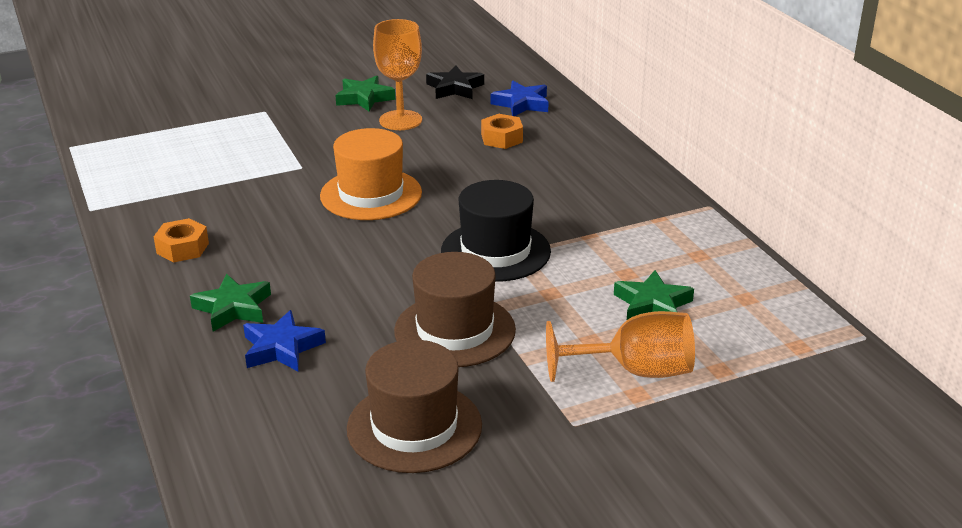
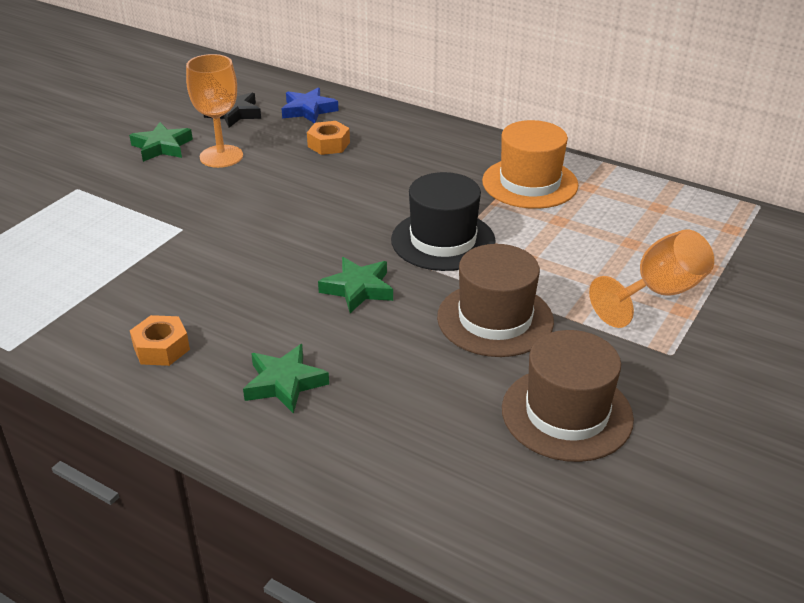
camera: 35 degrees left, 5 degrees up
(281, 348) = (375, 399): blue star -> none
(371, 194) = (278, 231): orange hat -> orange hat (530, 183)
(652, 305) = (606, 237): green star -> green star (358, 289)

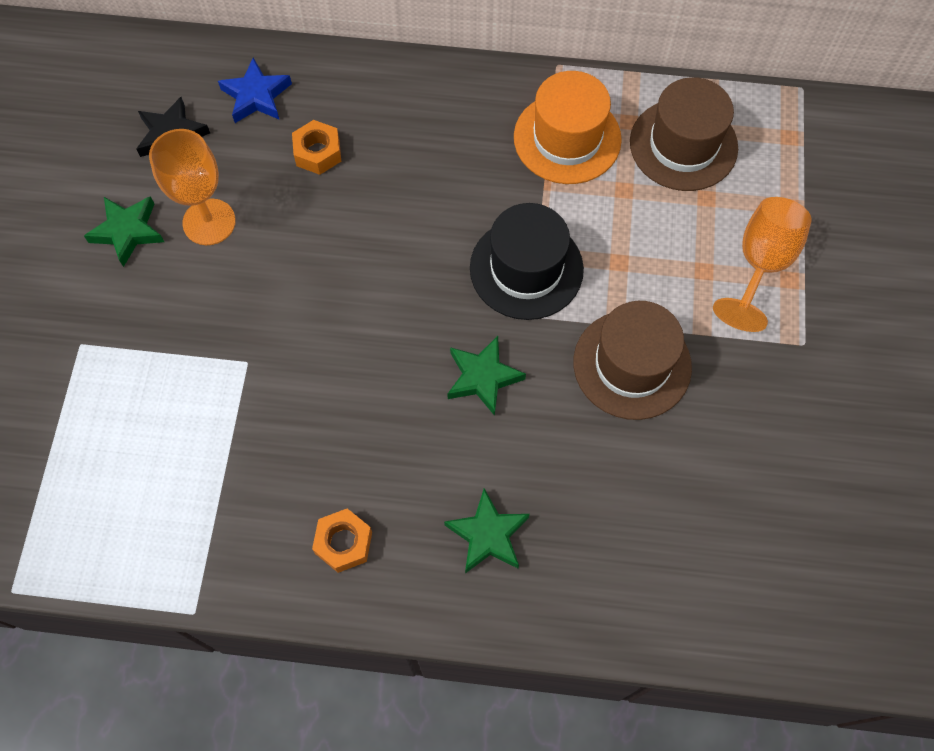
camera: 25 degrees left, 30 degrees up
(567, 413) = (749, 460): brown hat -> brown hat (683, 145)

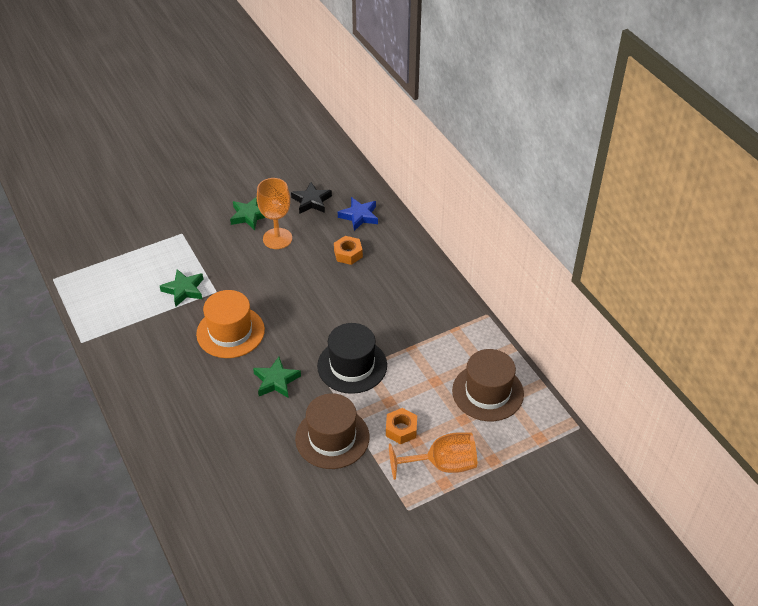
camera: 55 degrees right, 20 degrees down
(343, 543) = (150, 375): orange nut -> orange nut (401, 429)
(488, 535) = (192, 427): green star -> green star (184, 290)
(567, 138) = (445, 341): orange hat -> orange hat (230, 332)

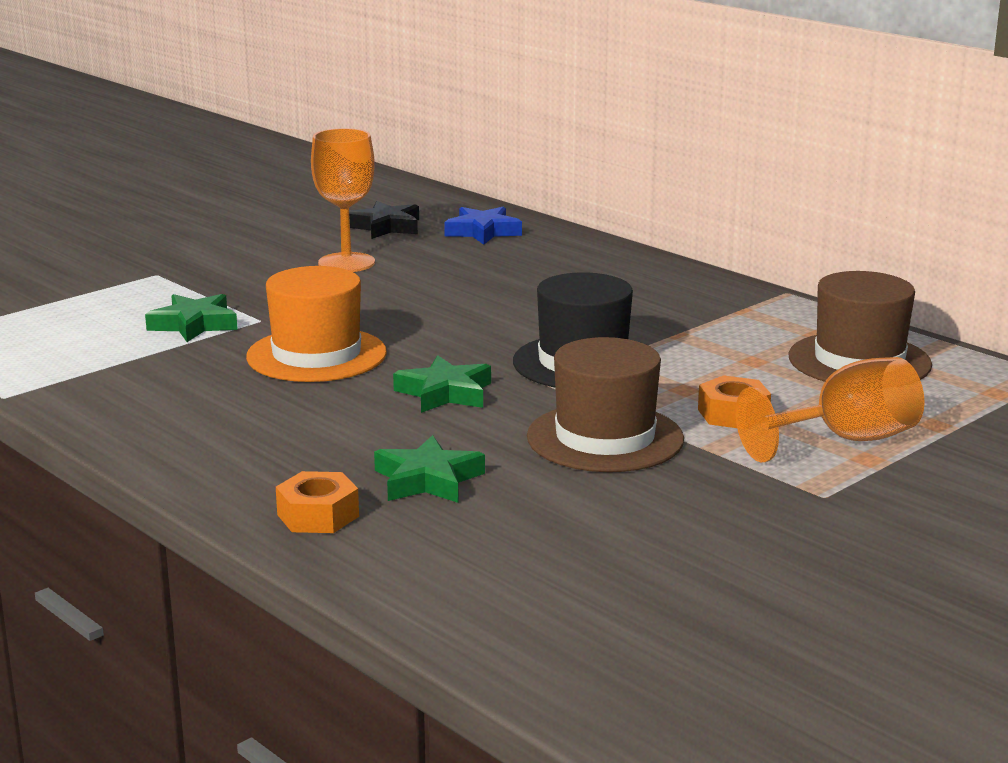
camera: 15 degrees left, 25 degrees down
(249, 216) = (279, 248): green star -> green star (428, 480)
(348, 254) = (489, 264): orange nut -> orange nut (318, 515)

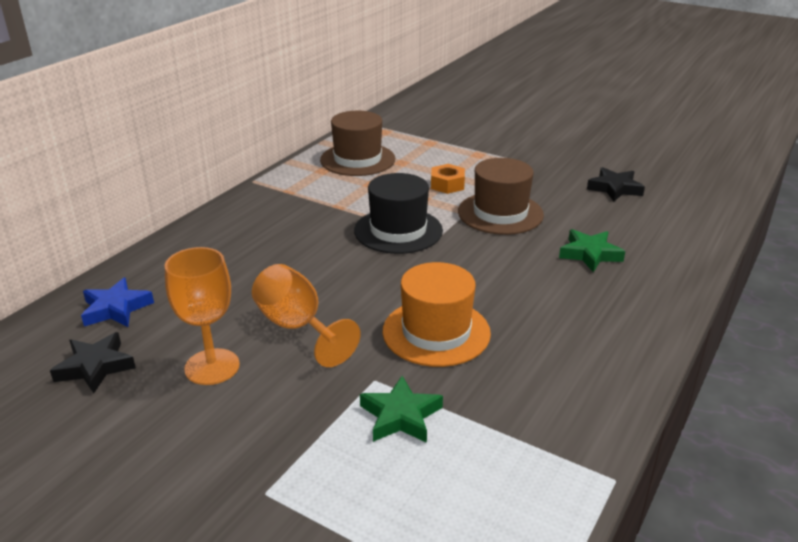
camera: 105 degrees left, 10 degrees up
(318, 515) = (658, 279): orange nut -> none
(445, 393) = (472, 268): green star -> none
(663, 562) = (615, 188): none -> black star
(845, 440) = (461, 159): orange goblet -> orange goblet (297, 327)

